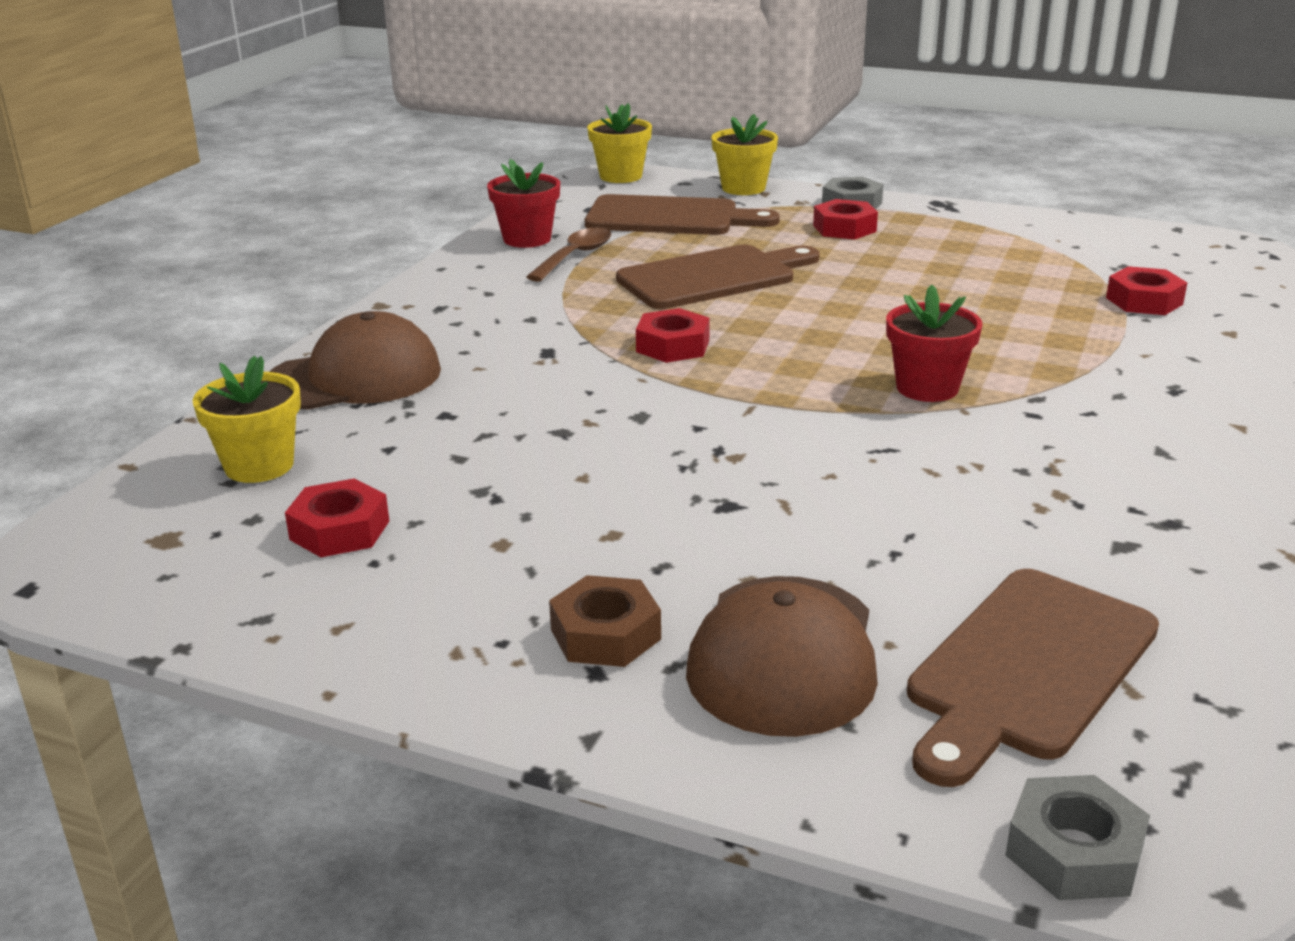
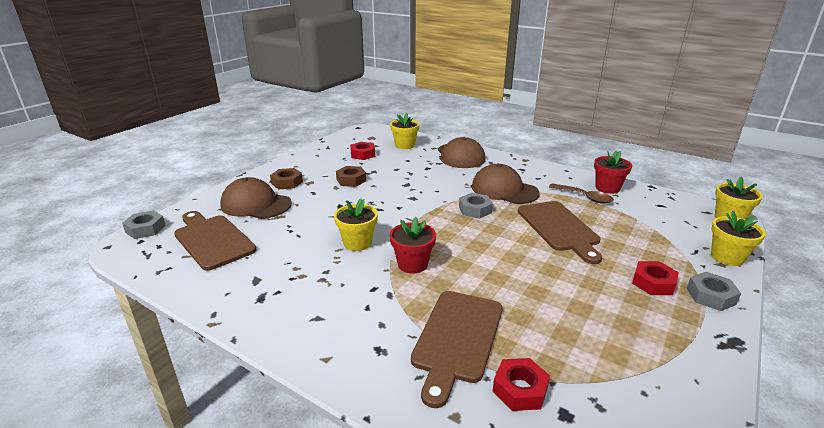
camera: 100 degrees right, 0 degrees up
(556, 517) = (351, 180): none -> brown nut
(562, 322) = (504, 190): none -> brown cap
(670, 218) = (653, 226): brown cutting board -> brown cutting board (457, 338)
(673, 346) = (475, 210): red nut -> grey nut
(891, 453) = (357, 243): none -> yellow flower pot

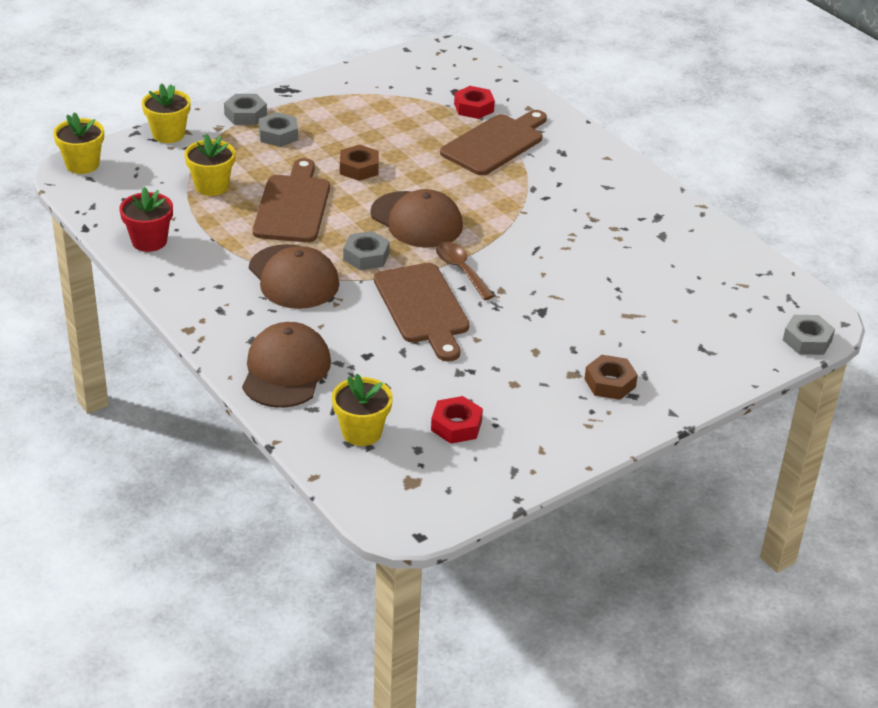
camera: 160 degrees left, 10 degrees up
(212, 240) = (715, 299): brown cutting board -> brown cutting board (422, 308)
(256, 204) = (661, 347): brown cap -> brown cap (417, 220)
(351, 180) = (506, 360): brown nut -> brown nut (359, 168)
(357, 243) = (541, 249): yellow flower pot -> yellow flower pot (211, 186)
(412, 264) = (493, 210): red flower pot -> none
(584, 197) = (202, 236): brown spoon -> brown spoon (461, 270)
(653, 283) = (278, 135): red nut -> grey nut

